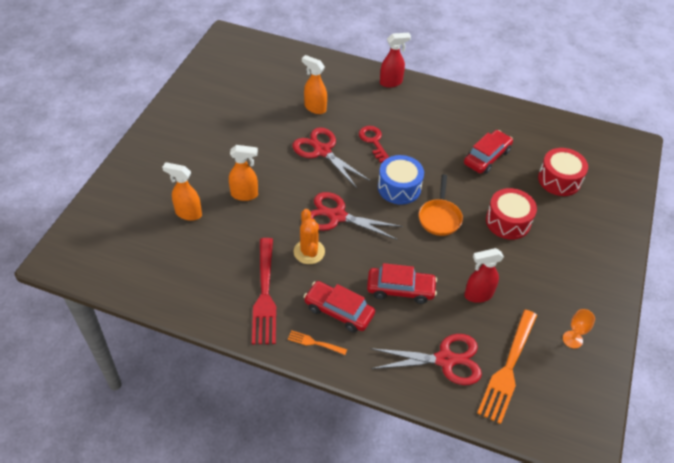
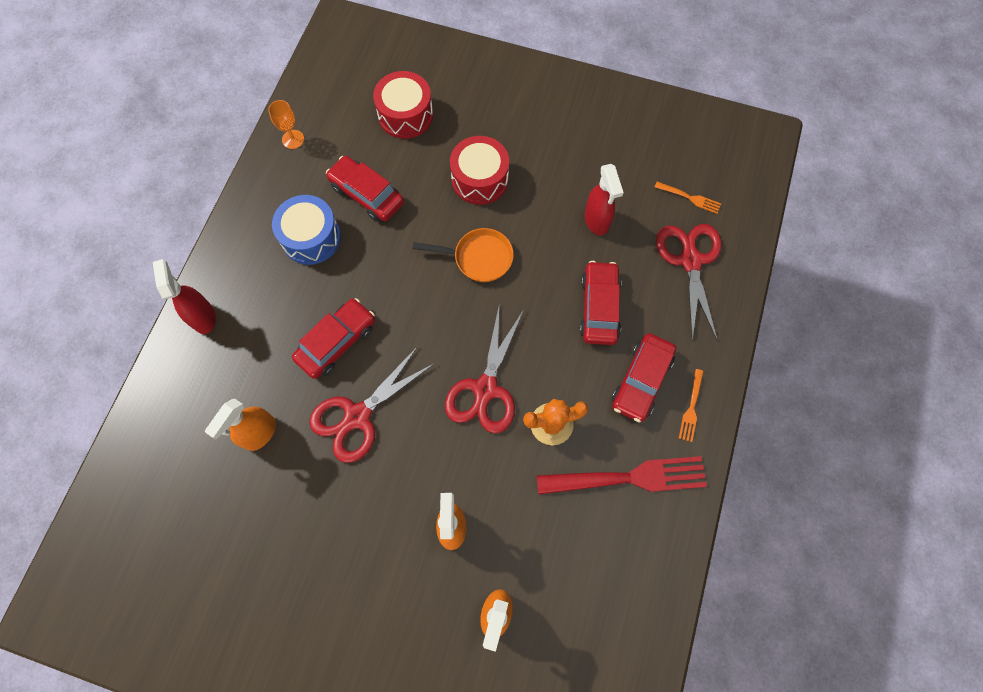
camera: 90 degrees left, 20 degrees up
(373, 141) = (337, 342): red key -> red car
(399, 187) = (428, 307): blue drum -> blue drum (311, 238)
(508, 367) = (689, 198): orange fork -> orange fork, size x0.46
(572, 339) = (643, 132): orange goblet -> orange goblet (293, 139)

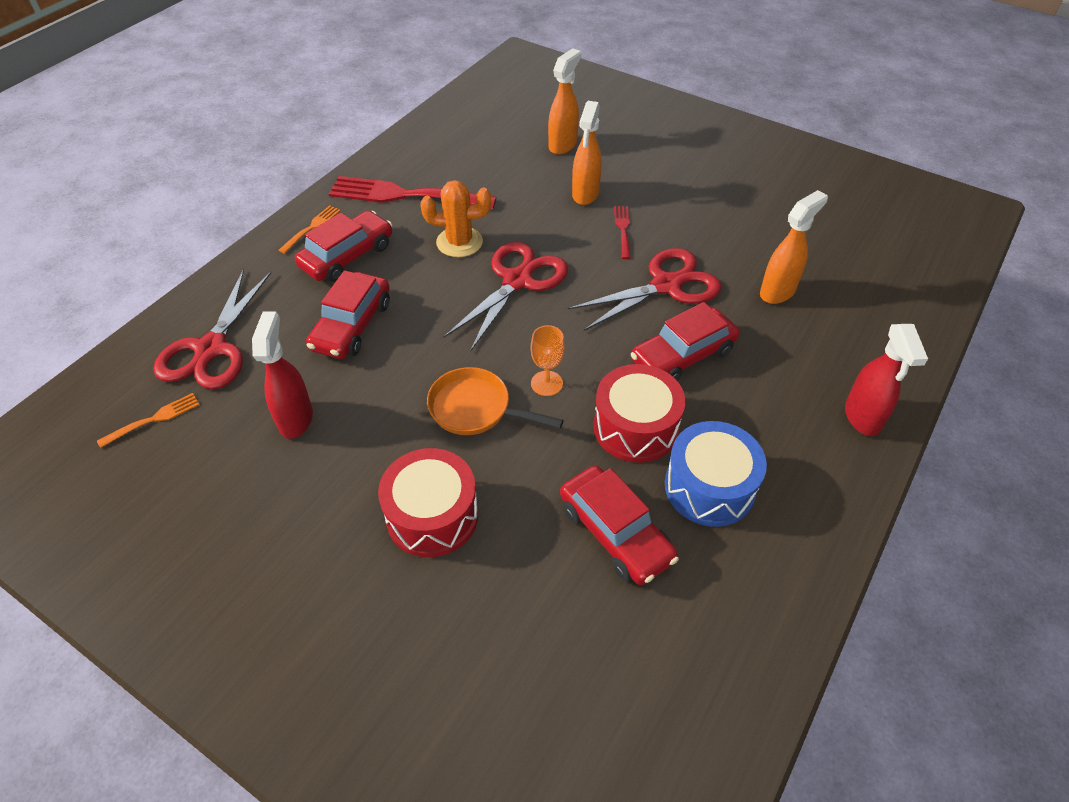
camera: 165 degrees left, 20 degrees down
(293, 139) = (735, 667): orange goblet -> orange goblet (546, 383)
(405, 115) = (519, 666): red drum -> red drum (635, 427)
(406, 481) = (623, 230): none -> red fork
(689, 198) = (153, 420): orange fork -> orange fork turned 105 degrees clockwise

